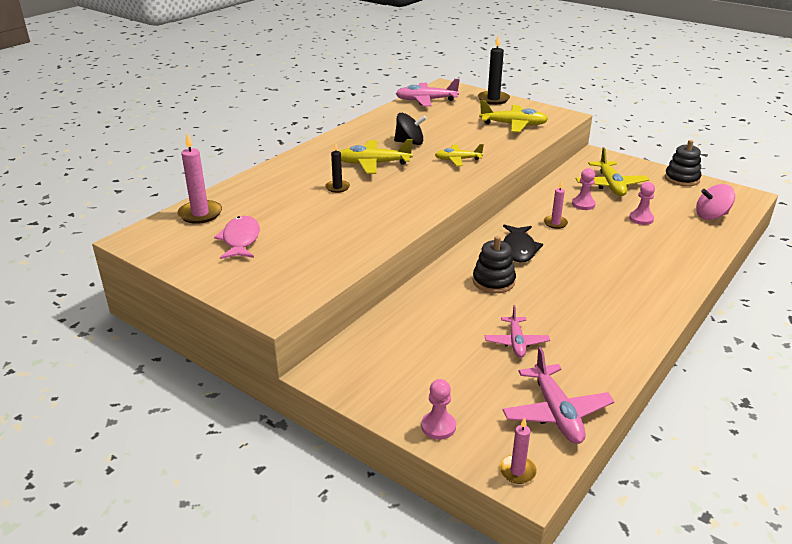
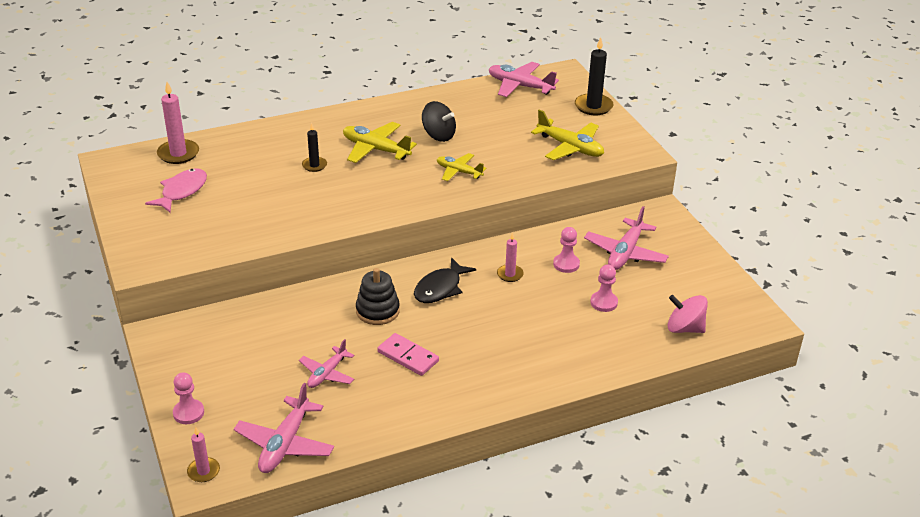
camera: 30 degrees right, 5 degrees up
(561, 304) = (408, 356): none -> pink domino
(610, 185) = (625, 253): yellow plane -> pink plane
(682, 179) = (717, 274): black stacking toy -> none

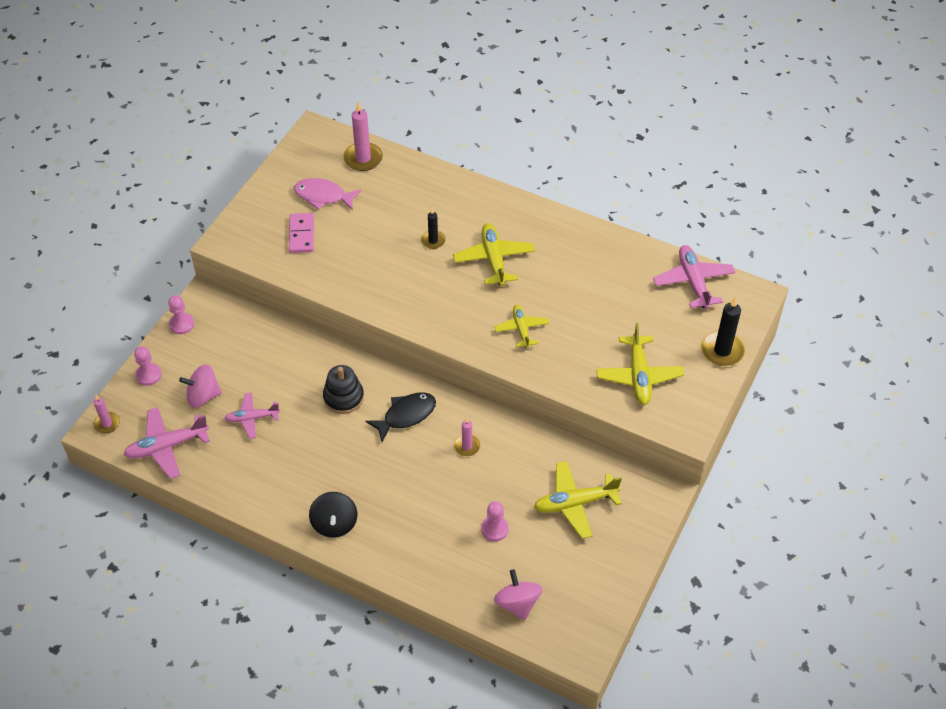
camera: 50 degrees right, 15 degrees up
(182, 191) = (323, 196): pink fish -> pink fish turned 150 degrees counterclockwise
(262, 390) = (203, 396): none -> pink spinning top
(408, 356) = (312, 450): pink domino -> pink domino (301, 234)
(438, 135) = (557, 282): black spinning top -> black spinning top (334, 523)
(440, 288) = (406, 415): black fish -> black fish turned 150 degrees clockwise
(566, 264) = (517, 473): pink pawn -> pink pawn (181, 324)
(625, 253) = (575, 503): pink plane -> yellow plane

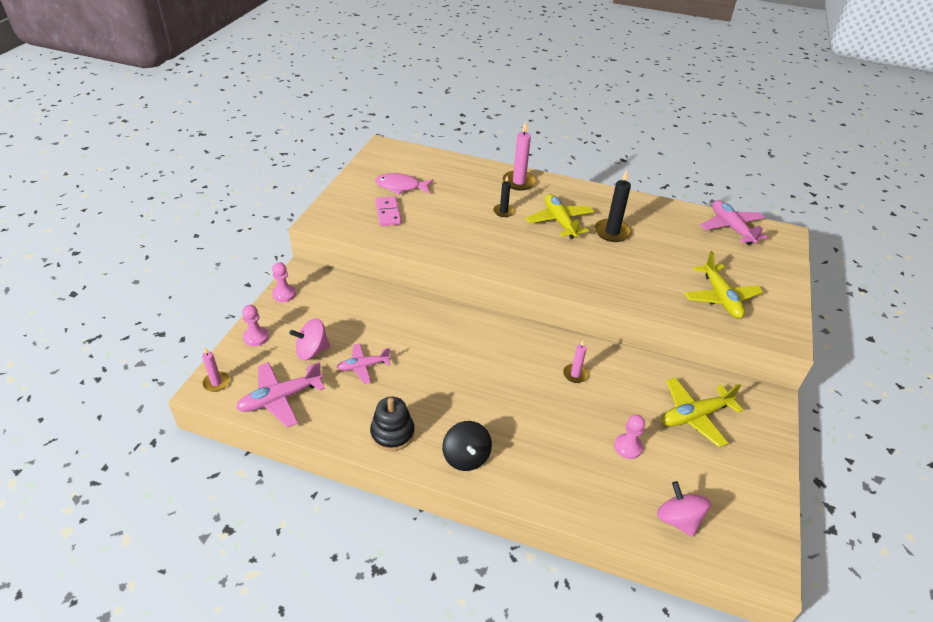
camera: 10 degrees left, 10 degrees down
(343, 397) = (448, 342): black stacking toy -> black stacking toy (392, 433)
(363, 158) = (428, 162): pink candle -> pink candle (519, 182)
(406, 415) = (510, 353): black fish -> none
(521, 329) = (603, 269): yellow plane -> none
(722, 351) = (781, 274): black candle -> black candle (612, 232)

